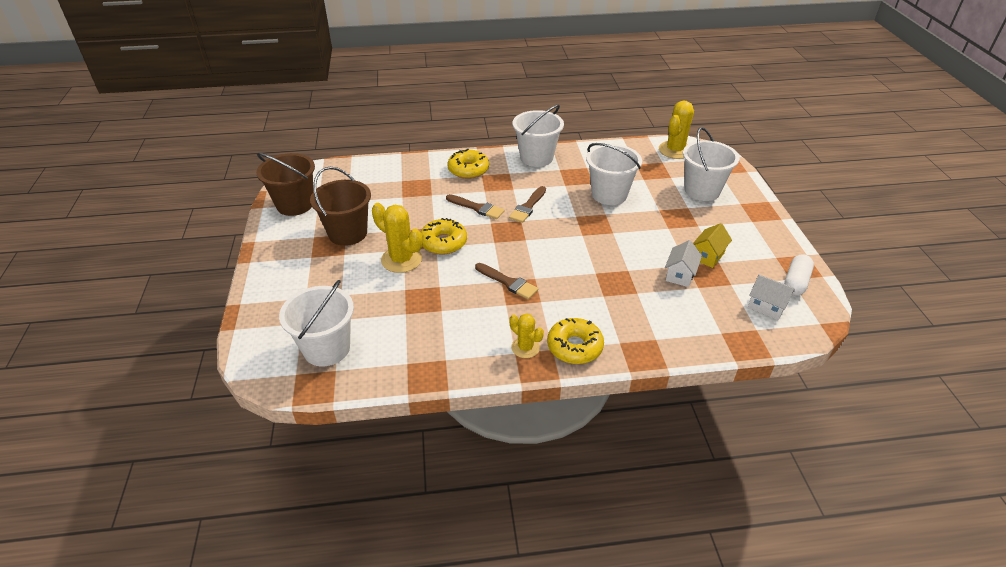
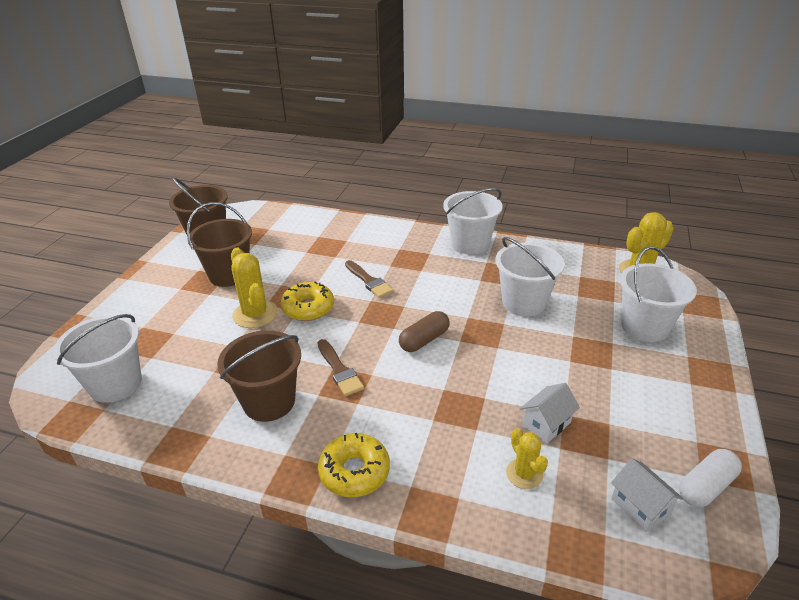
camera: 25 degrees right, 5 degrees down
(468, 170) = (390, 240): yellow donut -> none
(471, 321) = (269, 402): none -> brown bucket
(525, 347) = (300, 452): yellow cactus -> yellow cactus (524, 474)
(528, 207) = (422, 293): brown brush -> none
(556, 242) = (424, 340): none -> brown capsule
(708, 256) = (599, 411): yellow house -> none

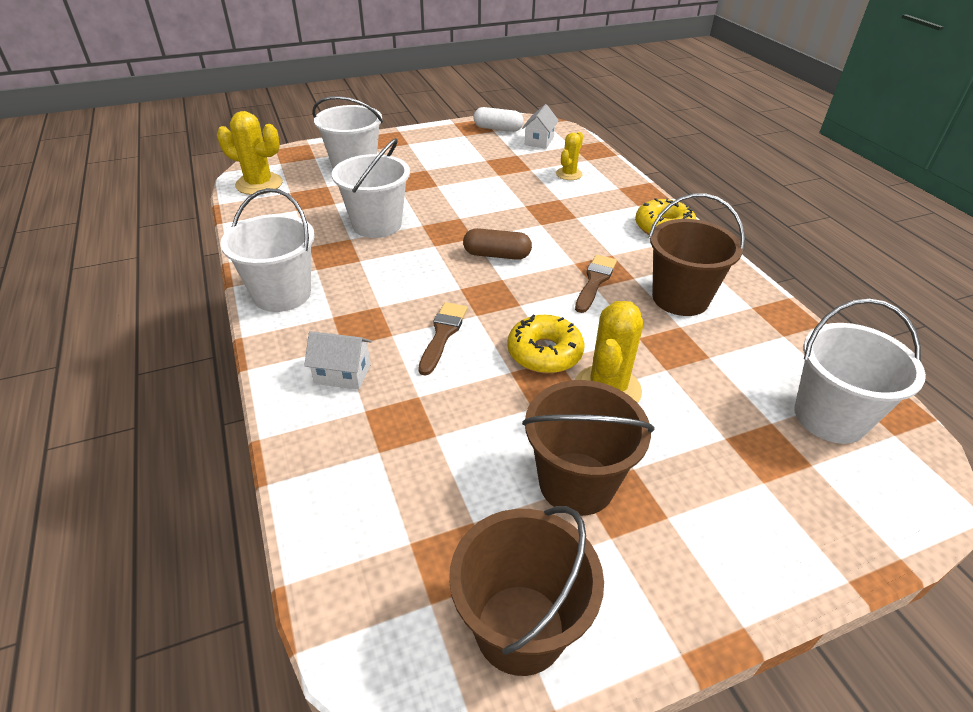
camera: 130 degrees left, 5 degrees up
(546, 424) = (517, 178): white house -> white house (342, 374)

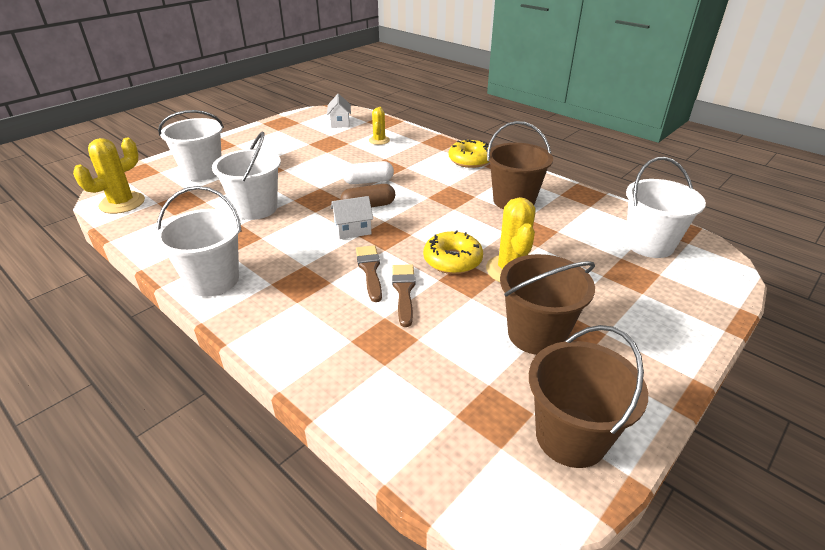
camera: 25 degrees left, 5 degrees down
(259, 184) = (122, 203): yellow cactus -> yellow cactus turned 45 degrees counterclockwise
(342, 374) = (312, 321): white house -> white house (353, 230)
(498, 129) = (301, 120): white capsule -> white capsule (368, 181)
(595, 281) = (451, 205): brown brush -> brown brush (404, 291)

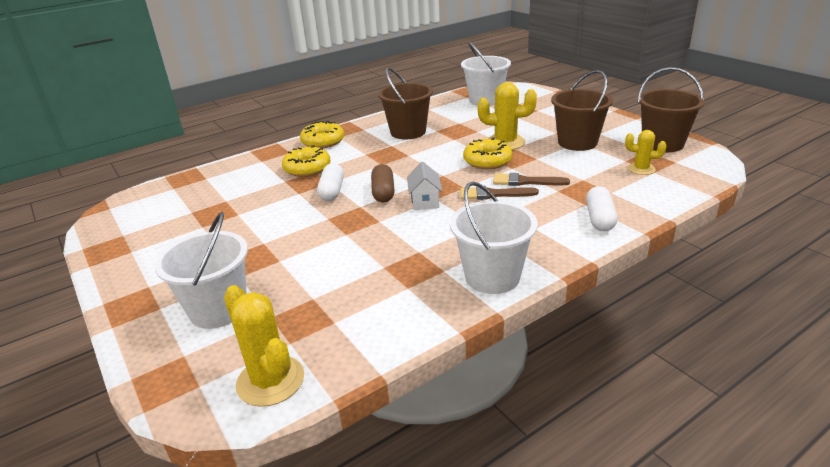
camera: 75 degrees left, 5 degrees down
(256, 208) = (353, 258): white bucket -> none
(315, 352) = (599, 218): none -> white capsule
(340, 123) = (158, 205): white house -> none
(379, 140) = (236, 182): yellow cactus -> yellow cactus (641, 169)
(410, 163) = (307, 168): none -> yellow donut

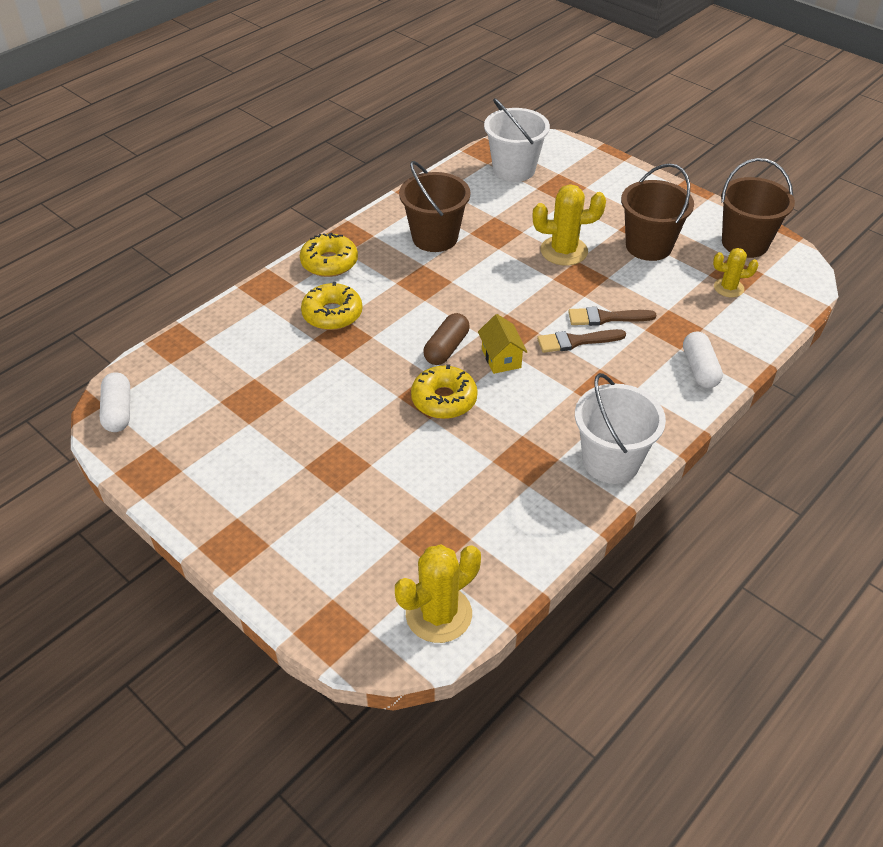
camera: 15 degrees left, 15 degrees up
(218, 309) = (337, 538): white bucket -> none
(270, 381) = (438, 614): yellow cactus -> yellow cactus turned 75 degrees counterclockwise
(332, 191) = (382, 351): white capsule -> white capsule (118, 411)
(383, 192) = (446, 348): brown capsule -> brown capsule turned 45 degrees clockwise
(425, 201) = (501, 358): white house -> yellow house
(487, 161) = (552, 286): yellow donut -> yellow donut (444, 399)

